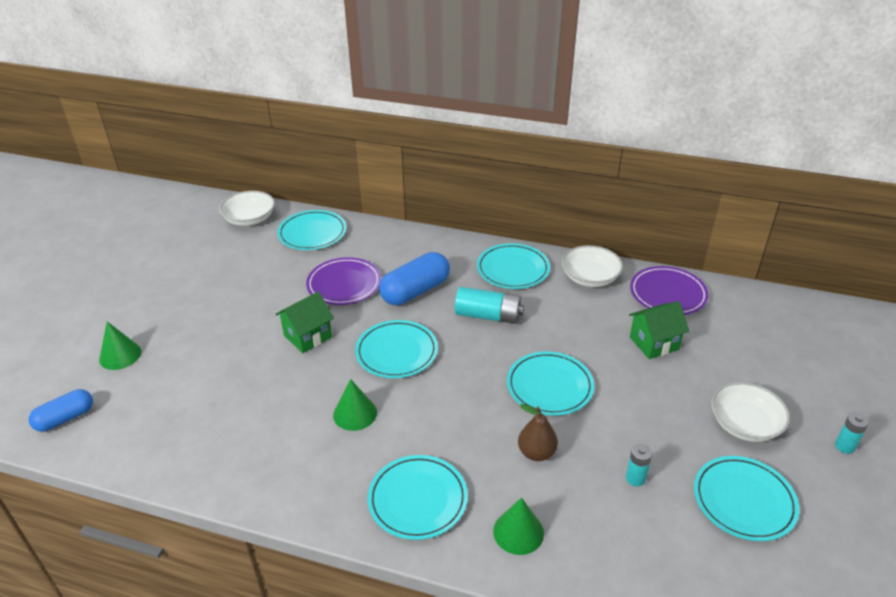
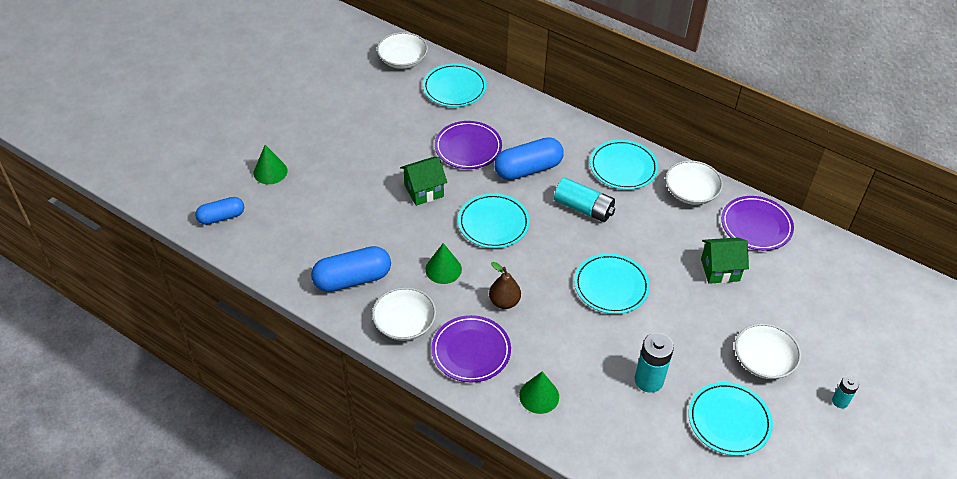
camera: 15 degrees right, 10 degrees up
(247, 451) = (352, 279): none -> blue capsule
(326, 487) = (404, 323): none -> white bowl
(417, 499) = (471, 351): turquoise plate -> purple plate
(536, 453) = (577, 339): brown pear -> brown pear (504, 302)
(635, 478) = (649, 380): turquoise battery -> turquoise battery, size x1.80

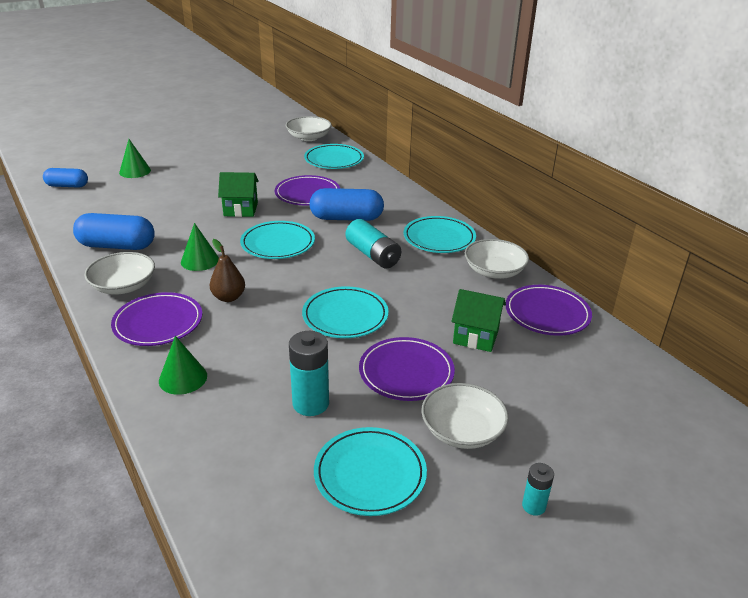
camera: 25 degrees right, 15 degrees down
(694, 324) = (406, 372): none -> purple plate

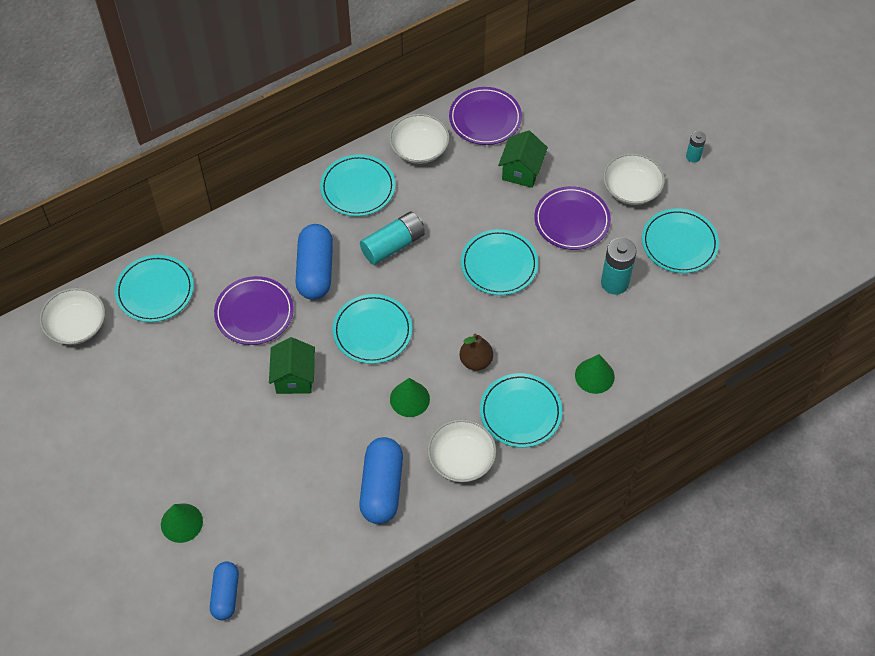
camera: 90 degrees left, 25 degrees up
(158, 323) = (520, 412): purple plate -> turquoise plate

